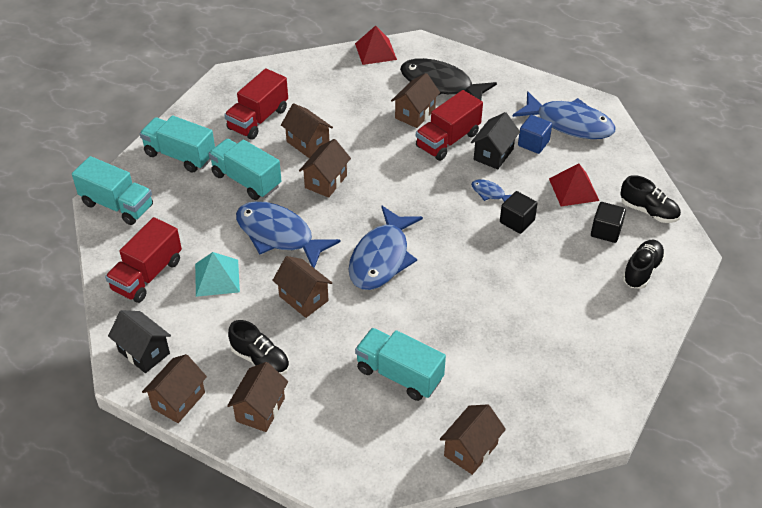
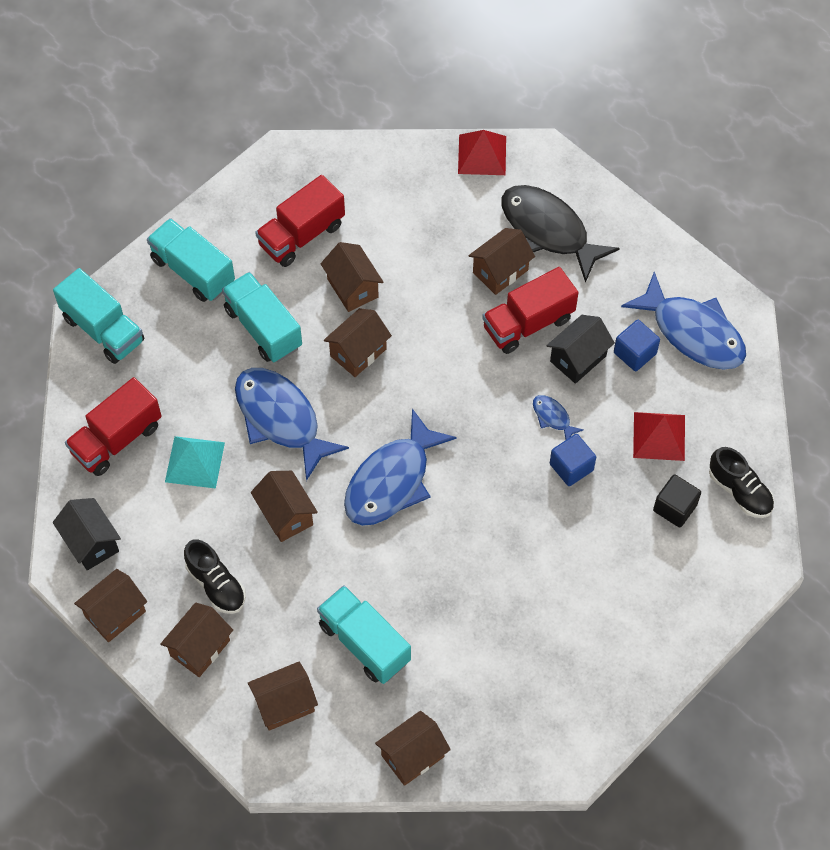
camera: 15 degrees right, 15 degrees up
(347, 435) = (284, 704): none -> brown house
(517, 221) = (571, 467): black cube -> blue cube
(642, 271) = (696, 574): black shoe -> none

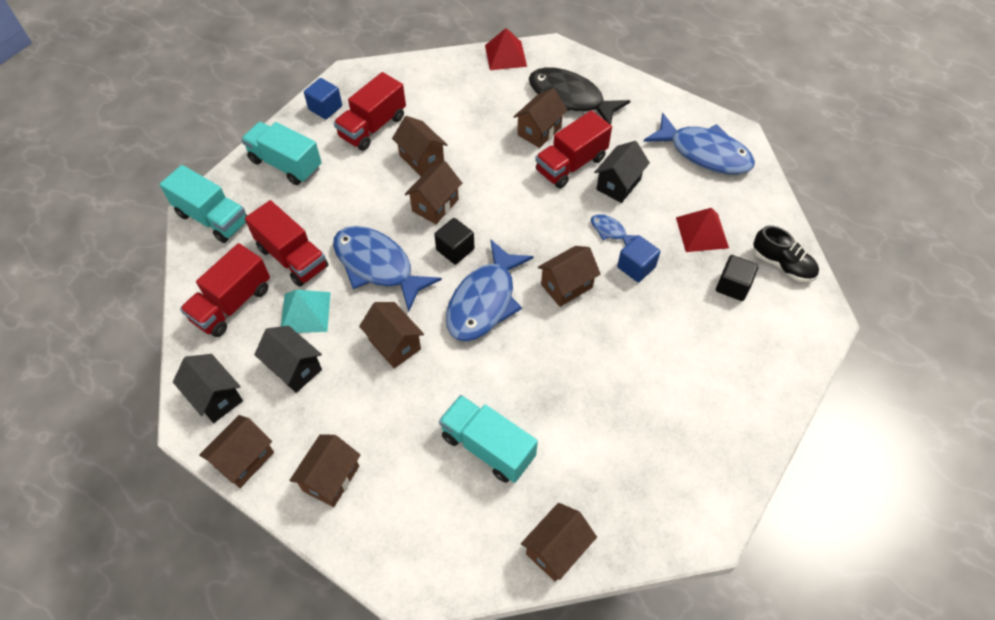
camera: 10 degrees left, 5 degrees down
(176, 524) = (294, 368): none -> black house
(188, 393) = (292, 257): none -> red truck
(216, 584) = (339, 416): black shoe -> none
(263, 328) = (351, 198): turquoise truck -> none
(284, 704) = (421, 519): brown house -> brown house (566, 286)
(371, 412) = (455, 249): none -> black cube
(635, 353) = (663, 174): blue cube -> blue cube (325, 108)

